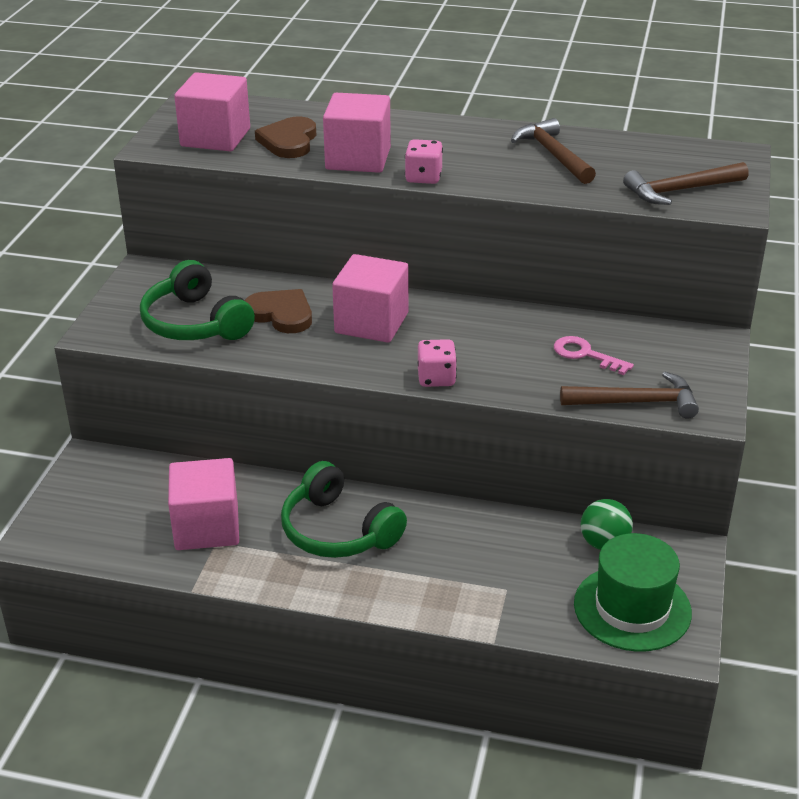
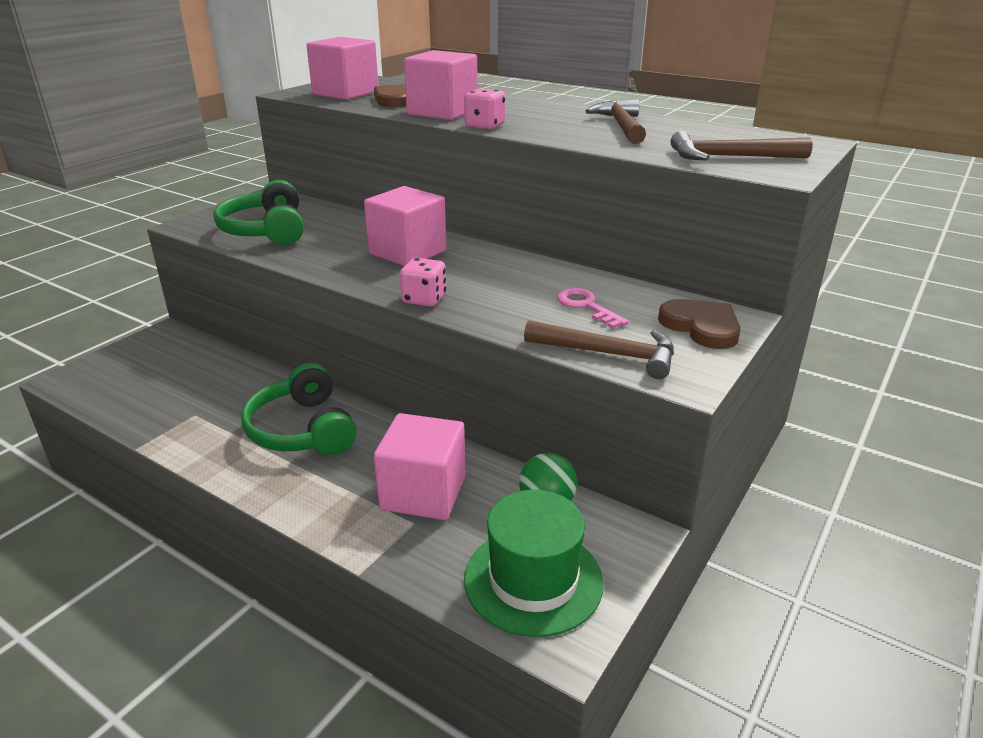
camera: 20 degrees right, 5 degrees down
(207, 527) = (199, 401): pink cube -> pink cube (423, 493)
(281, 314) = (339, 235): brown heart -> brown heart (701, 327)

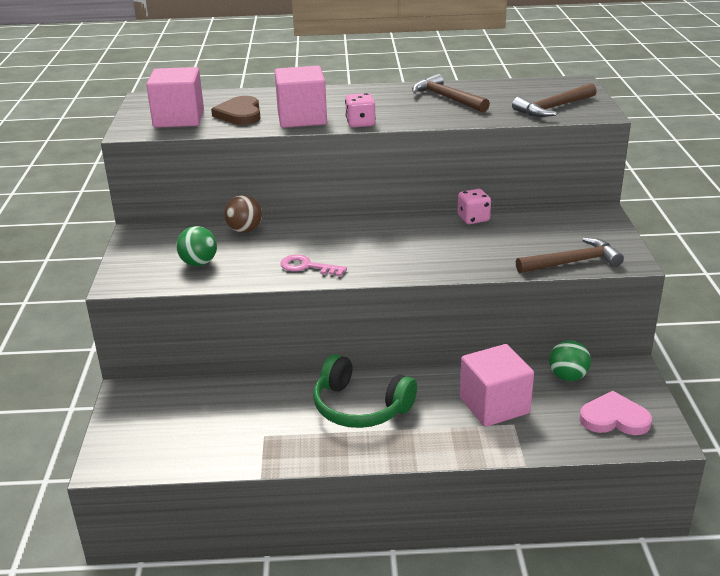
camera: 35 degrees left, 0 degrees up
(266, 230) = (199, 263): green headphones -> green ball
(347, 218) = (245, 230): none -> brown ball
(407, 252) = (342, 241): pink cube -> none
(424, 299) = (414, 271): pink dice -> pink dice (473, 218)
(533, 580) = (614, 418): green hat -> pink heart
(586, 306) = (516, 237): pink key -> pink key (307, 267)
(701, 327) = (592, 226): brown heart -> none

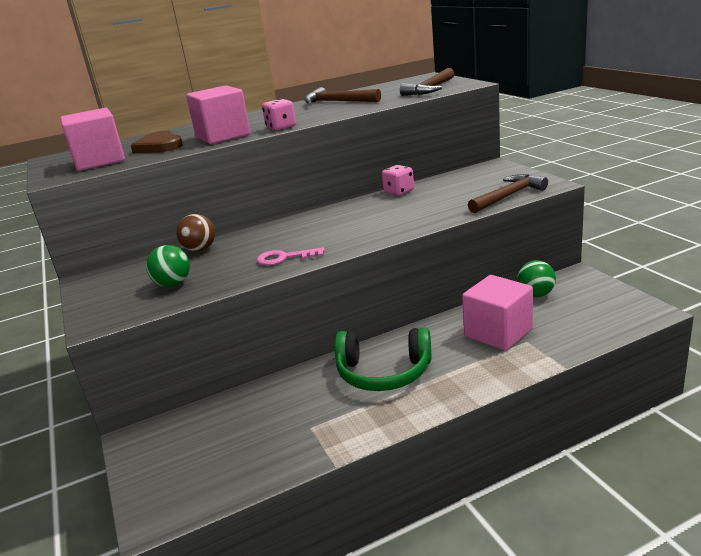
camera: 20 degrees left, 5 degrees down
(614, 418) = (599, 311): pink heart -> none

